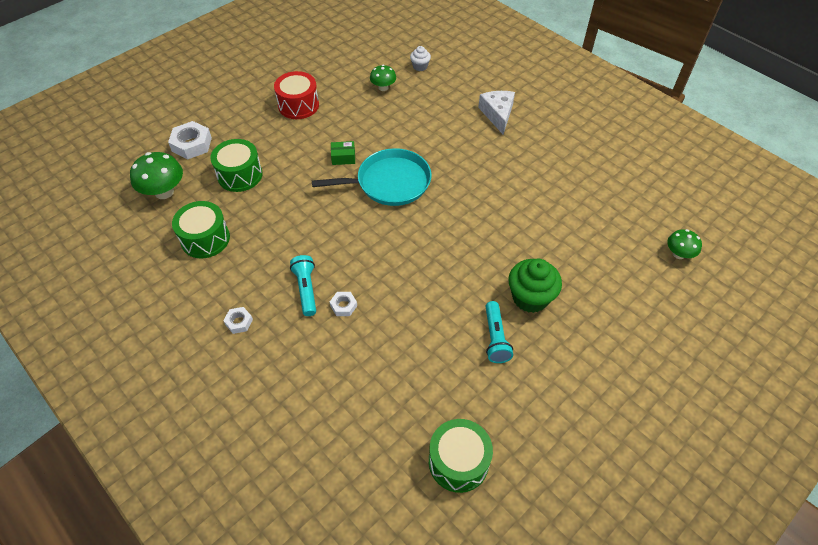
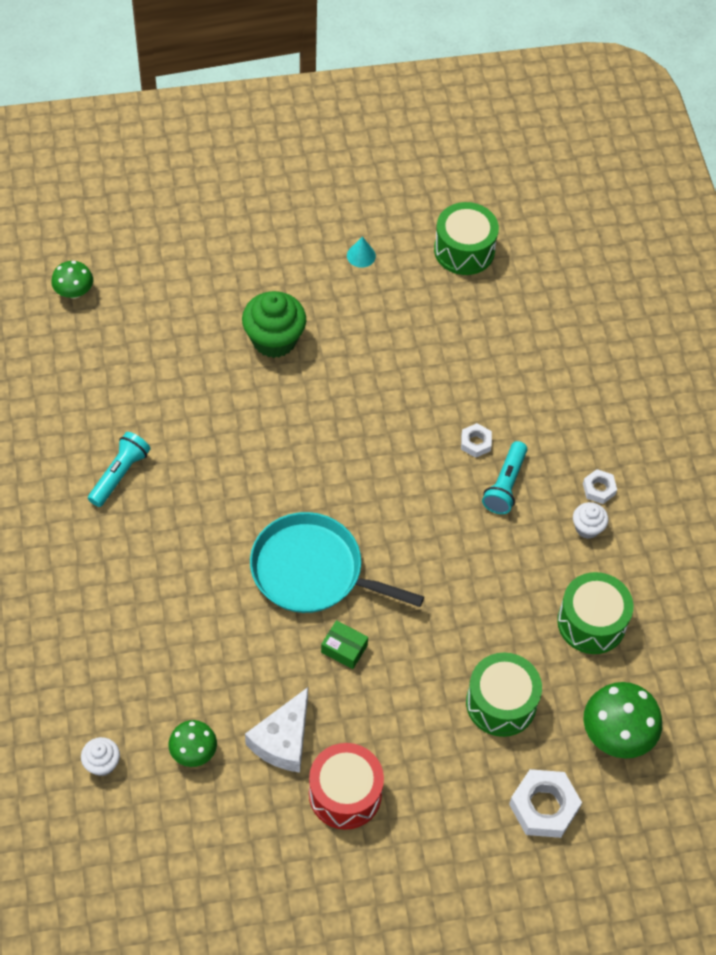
camera: 150 degrees left, 5 degrees up
(235, 292) = (587, 528): none -> white cupcake
(495, 338) = (345, 324): turquoise flashlight -> turquoise flashlight (119, 474)
(497, 114) = (77, 595): white cheese -> white cheese (283, 740)
(531, 402) = (361, 255): none -> turquoise cone

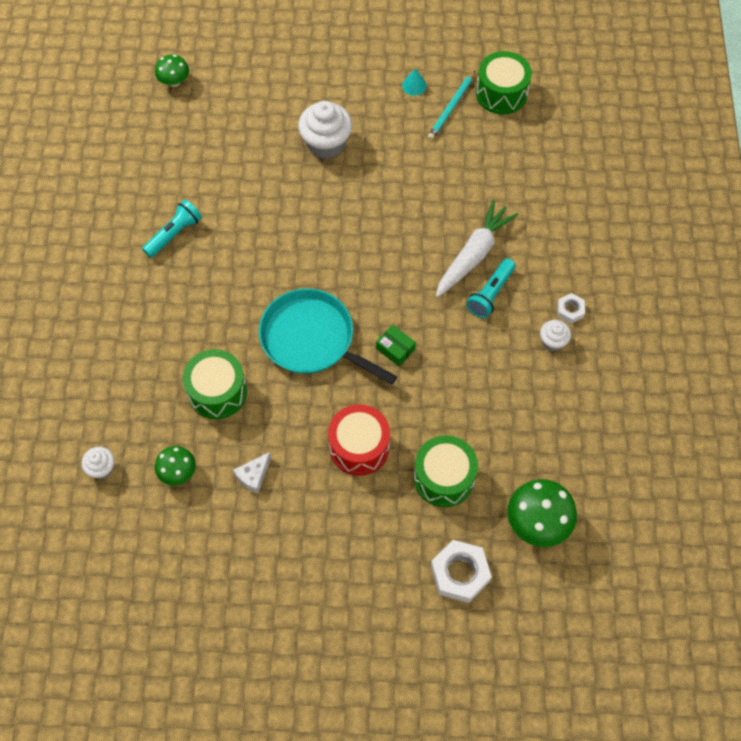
camera: 15 degrees right, 5 degrees up
(274, 340) = (326, 144): green cupcake -> white cupcake
(283, 740) = (253, 476): white cheese -> white cheese, size x0.60
(344, 649) = (322, 408): green box -> green box (395, 349)
(345, 794) = (294, 530): red drum -> red drum (359, 447)
(410, 275) = (451, 107): none -> turquoise pencil
(475, 443) = (473, 254): white nut -> white carrot
(591, 622) = (537, 422): green drum -> green drum (217, 392)

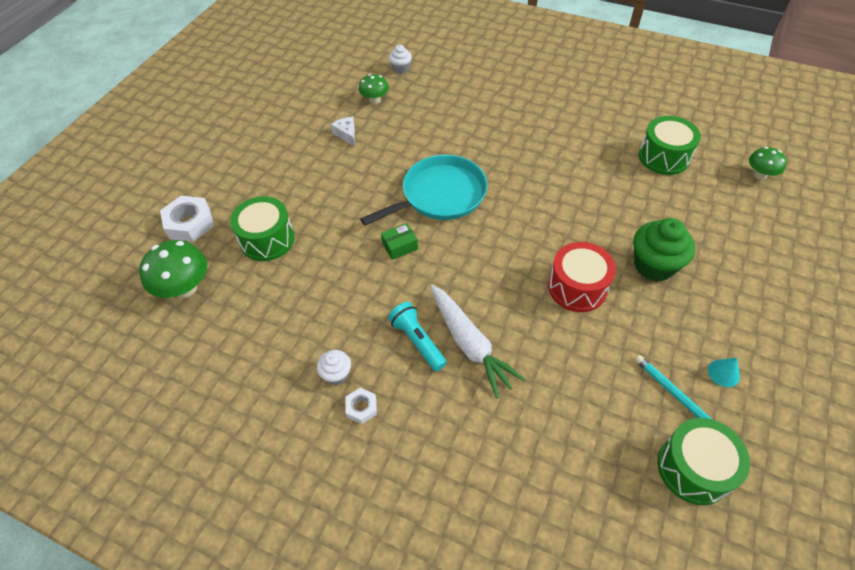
camera: 115 degrees right, 10 degrees down
(174, 234) = (581, 139): turquoise flashlight -> none
(217, 392) = (424, 131): green drum -> green drum (663, 157)
(326, 144) = (654, 265): white cupcake -> green cupcake
(359, 447) = (329, 196): red drum -> red drum (577, 287)

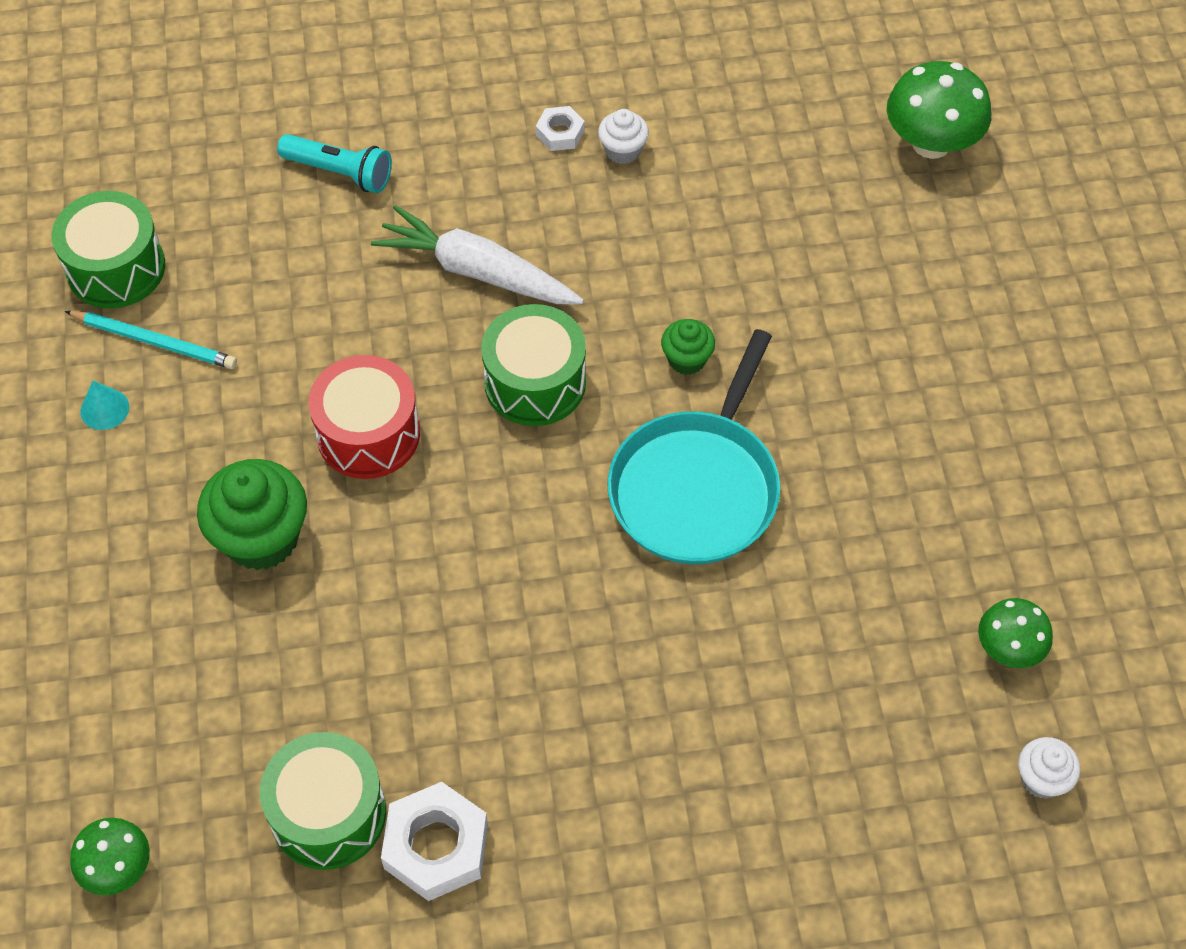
camera: 145 degrees right, 5 degrees up
(189, 223) = (1041, 226): white nut -> white nut (436, 846)
(267, 239) = (897, 264): green drum -> green drum (535, 382)
(346, 134) = (977, 529): white cheese -> none
(400, 246) = (686, 359): green box -> green cupcake
(417, 341) = (550, 239): turquoise flashlight -> turquoise flashlight (339, 172)

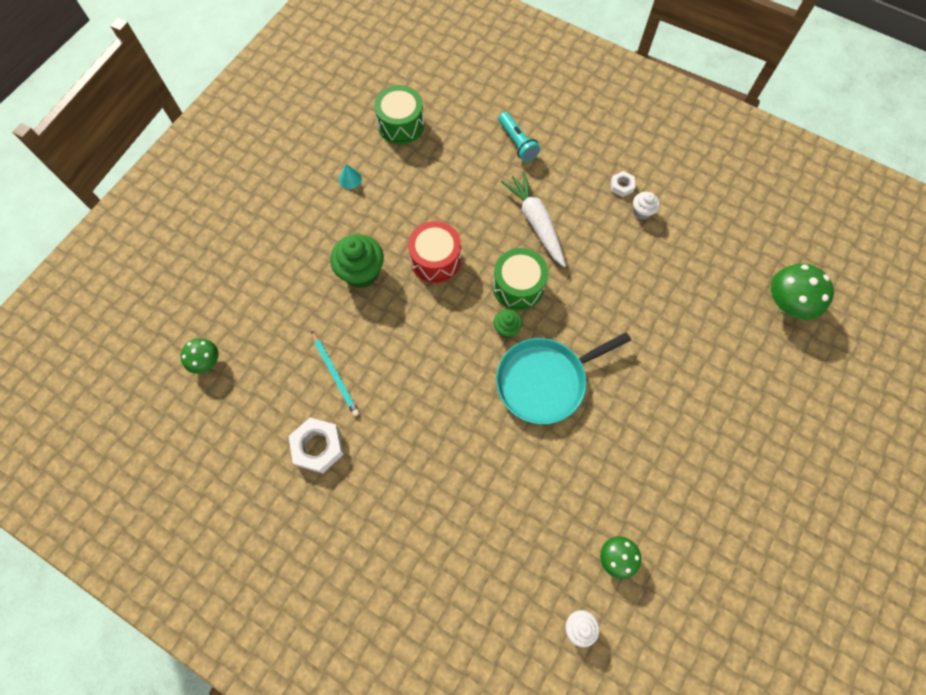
camera: 40 degrees right, 10 degrees up
(155, 341) = (390, 164): turquoise pencil -> turquoise pencil (335, 375)
(328, 813) = (292, 401): green drum -> none
(686, 359) = (589, 322): green cupcake -> green cupcake (506, 328)

